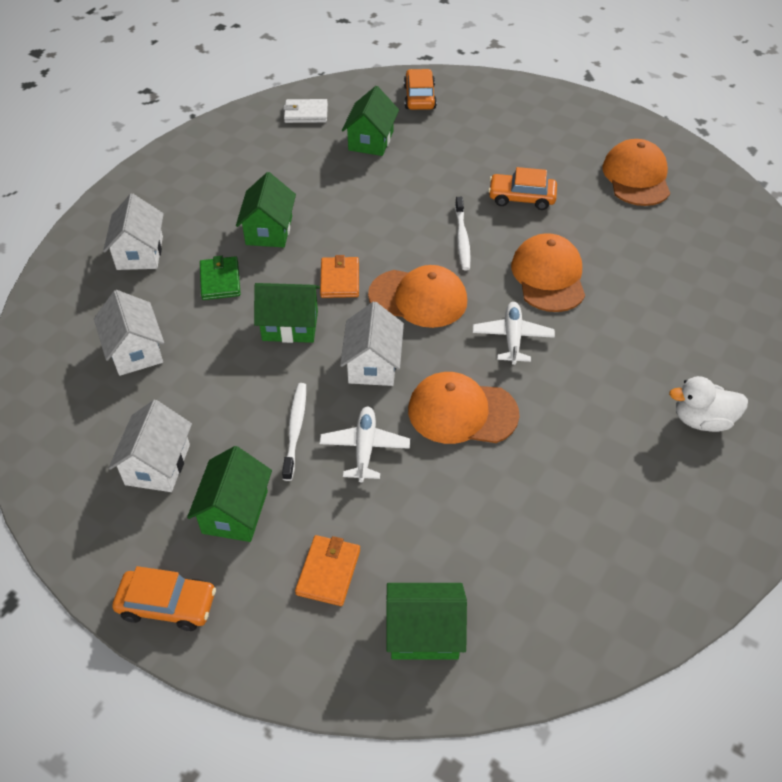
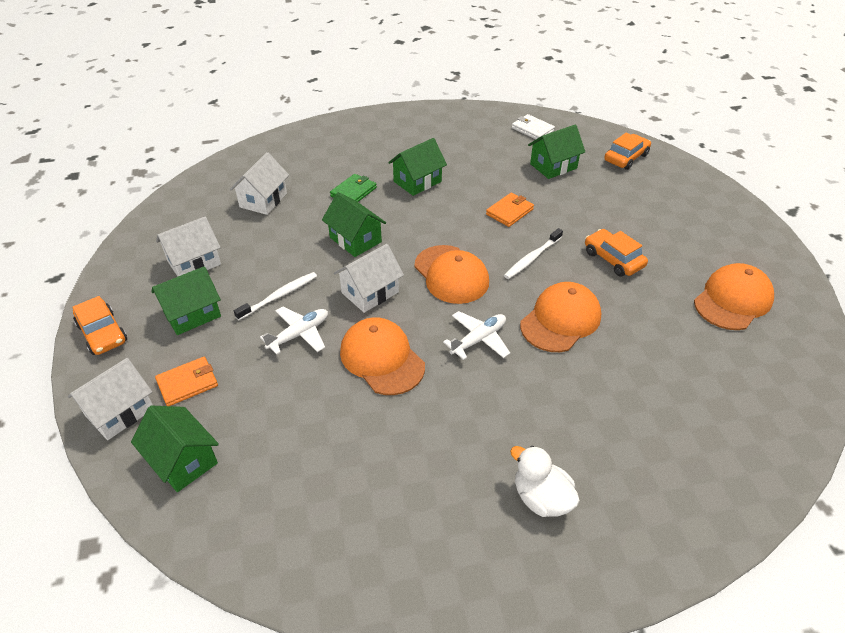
camera: 45 degrees right, 5 degrees down
(140, 253) = (334, 153): white house -> white house (120, 412)
(339, 279) = (419, 233): orange wallet -> orange wallet (509, 211)

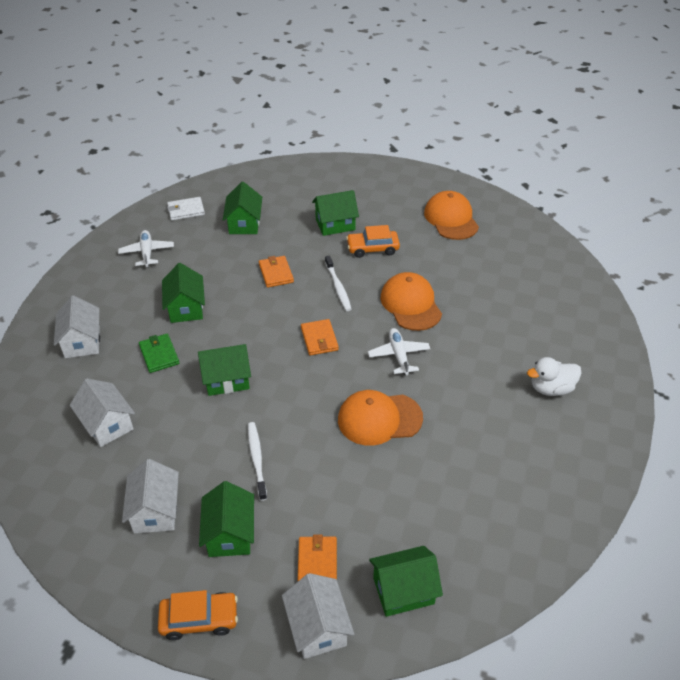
camera: 60 degrees left, 0 degrees up
(299, 334) = (315, 462): white plane -> white plane (147, 252)
(370, 292) = (300, 396): white house -> white house (82, 342)
(451, 274) = (319, 339): orange cap -> orange wallet
(618, 219) = (335, 224): none -> green house
(626, 157) = (271, 184): orange car -> none

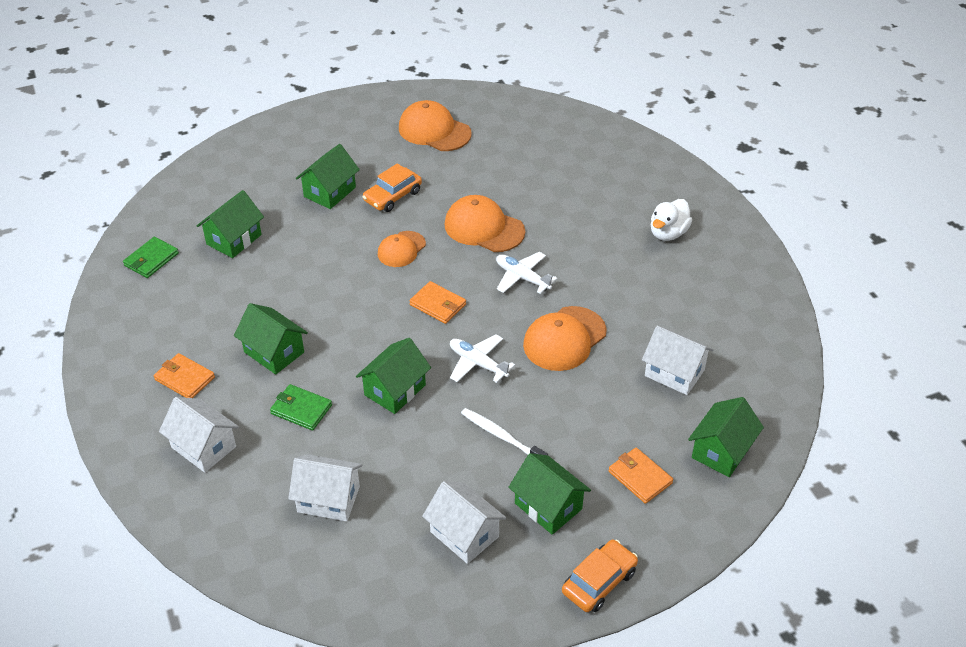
camera: 40 degrees left, 0 degrees up
(147, 252) = (162, 324): white plane -> white plane (478, 363)
(186, 210) = (151, 260): white wallet -> green wallet
(244, 223) = (234, 239): green house -> green house turned 75 degrees clockwise
(276, 273) = (326, 269): orange wallet -> orange wallet (184, 378)
(318, 627) = (691, 520): white house -> white house (674, 373)
(338, 287) = (401, 249): white toothbrush -> orange cap

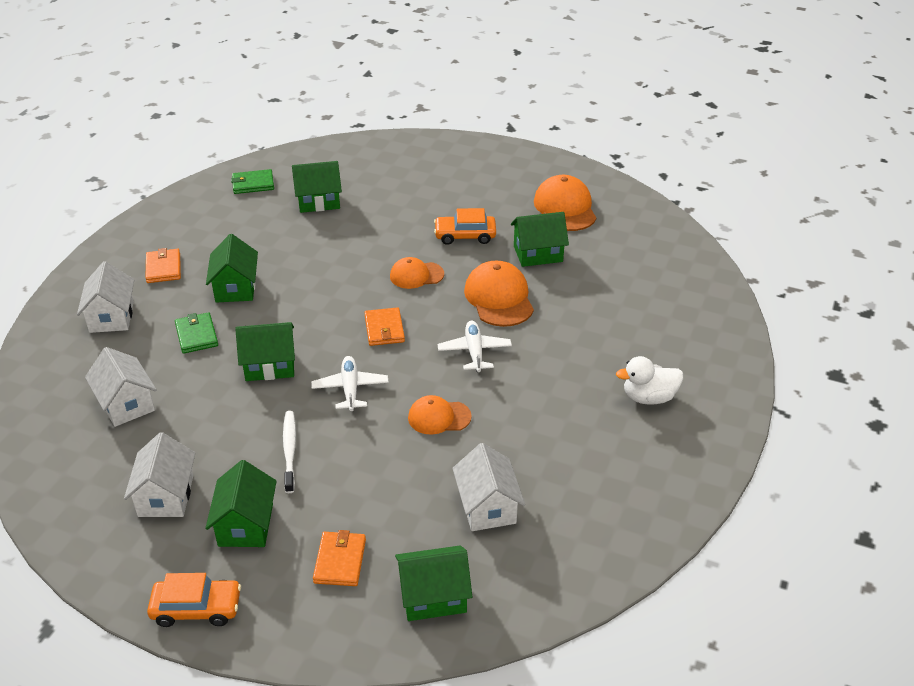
camera: 45 degrees right, 5 degrees down
(330, 192) = (425, 207): green house -> green house (538, 254)
(564, 339) = (439, 417): orange cap -> orange cap, size x0.63

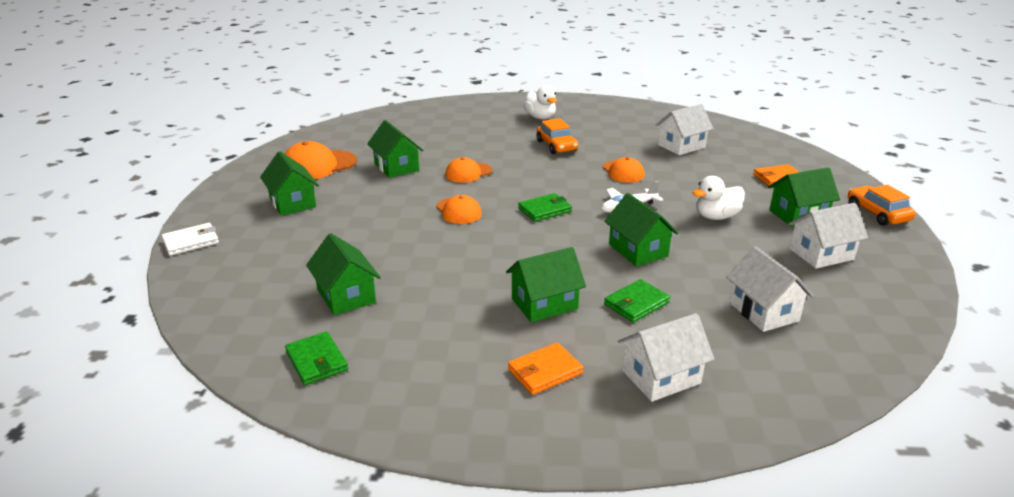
camera: 110 degrees left, 10 degrees down
(126, 404) = (763, 311): white house -> white house turned 60 degrees counterclockwise
(290, 450) = (716, 216): white toothbrush -> white duck
(384, 329) = (545, 210): orange wallet -> green wallet
(433, 596) = (762, 149): green house -> green house (293, 203)
(446, 143) = (191, 242): none -> white wallet
(465, 235) = (382, 200): orange car -> orange car (556, 146)
(474, 351) = (542, 171): white plane -> none
(499, 298) = (468, 173): orange cap -> orange cap, size x0.63

